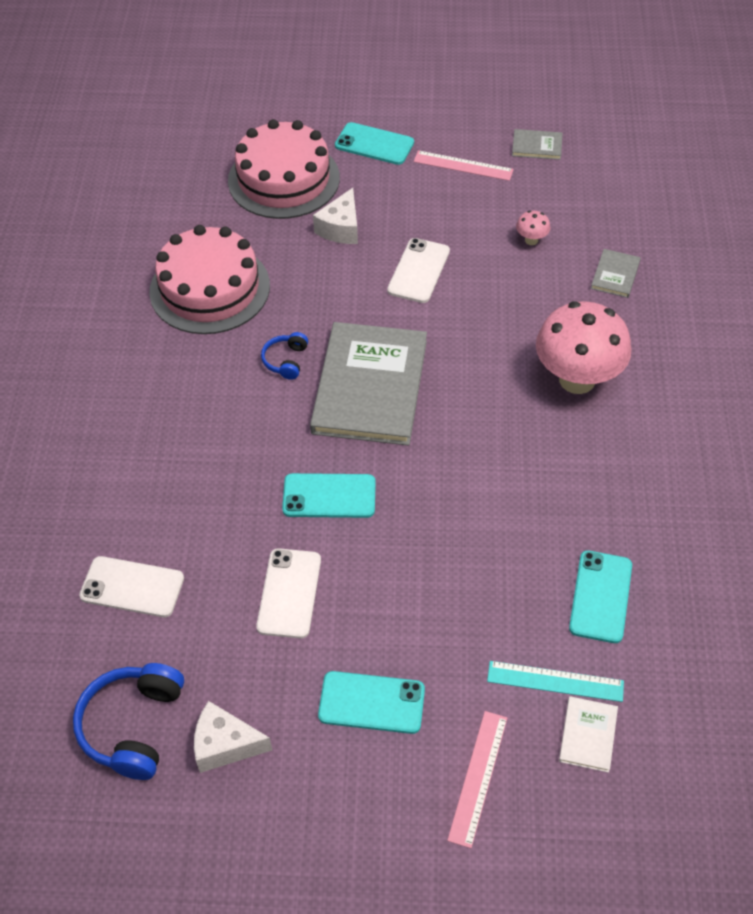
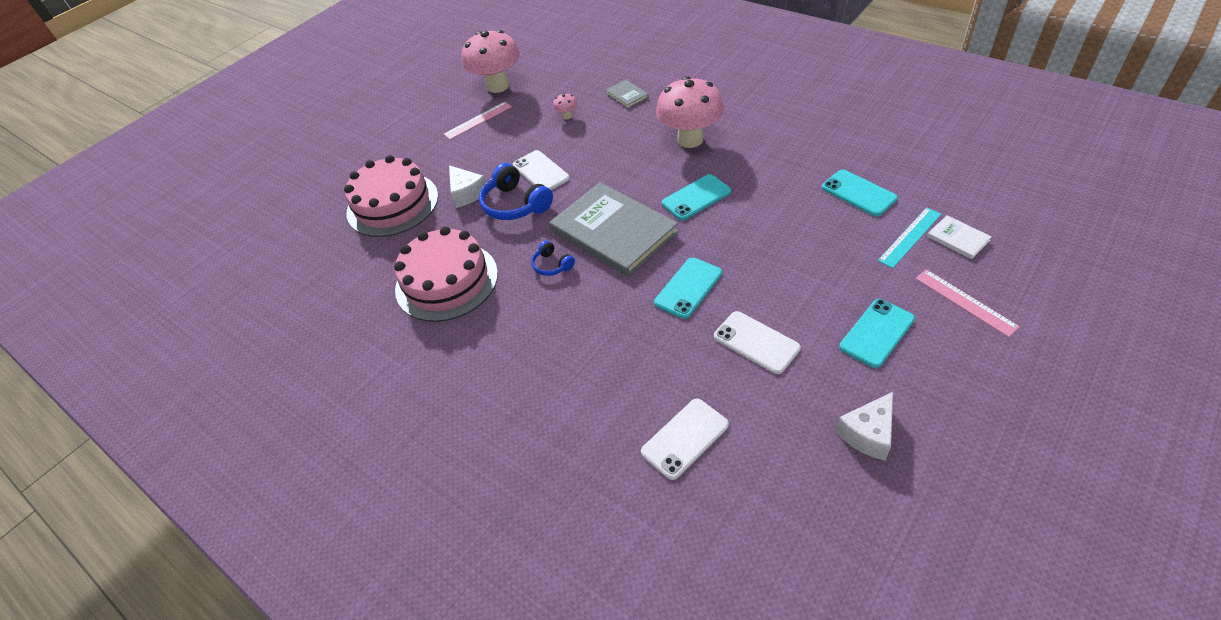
camera: 50 degrees left, 5 degrees down
(133, 726) = (818, 490): blue headphones -> blue headphones (515, 204)
(374, 144) = (414, 151): turquoise phone -> turquoise phone (696, 197)
(537, 146) = (498, 86): grey book -> pink mushroom

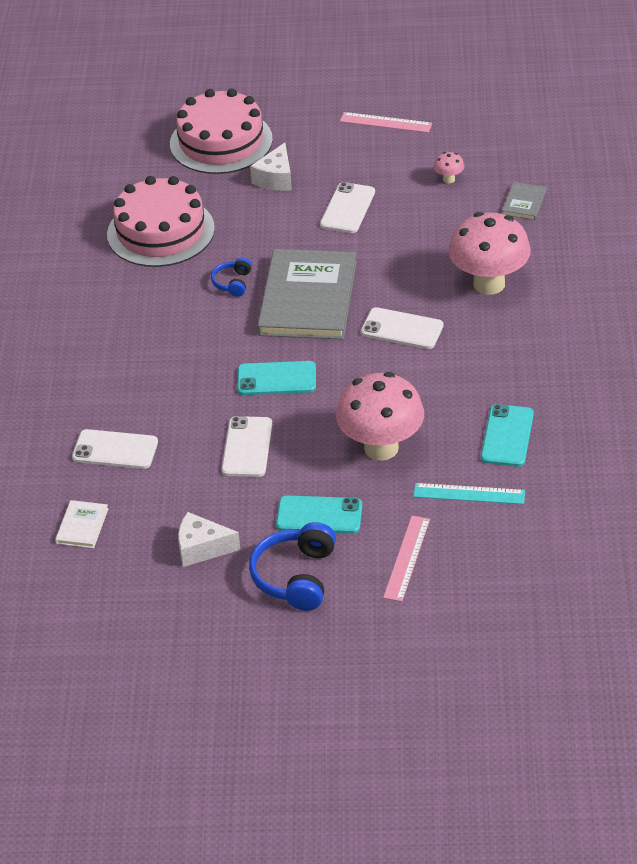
camera: 50 degrees right, 5 degrees down
(498, 86) = (453, 103): pink mushroom -> pink mushroom (381, 448)
(515, 204) = (288, 217): blue headphones -> blue headphones (295, 577)
(696, 197) = (402, 329): turquoise phone -> white phone
(958, 238) = (495, 527): white book -> white book (82, 526)

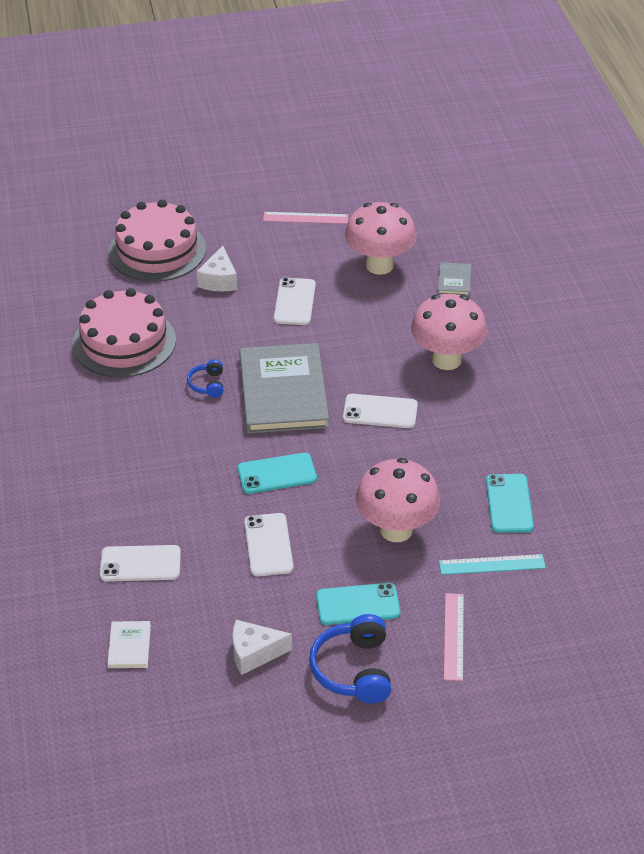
camera: 15 degrees left, 0 degrees up
(449, 179) = (379, 265): pink mushroom -> pink mushroom, size x2.48

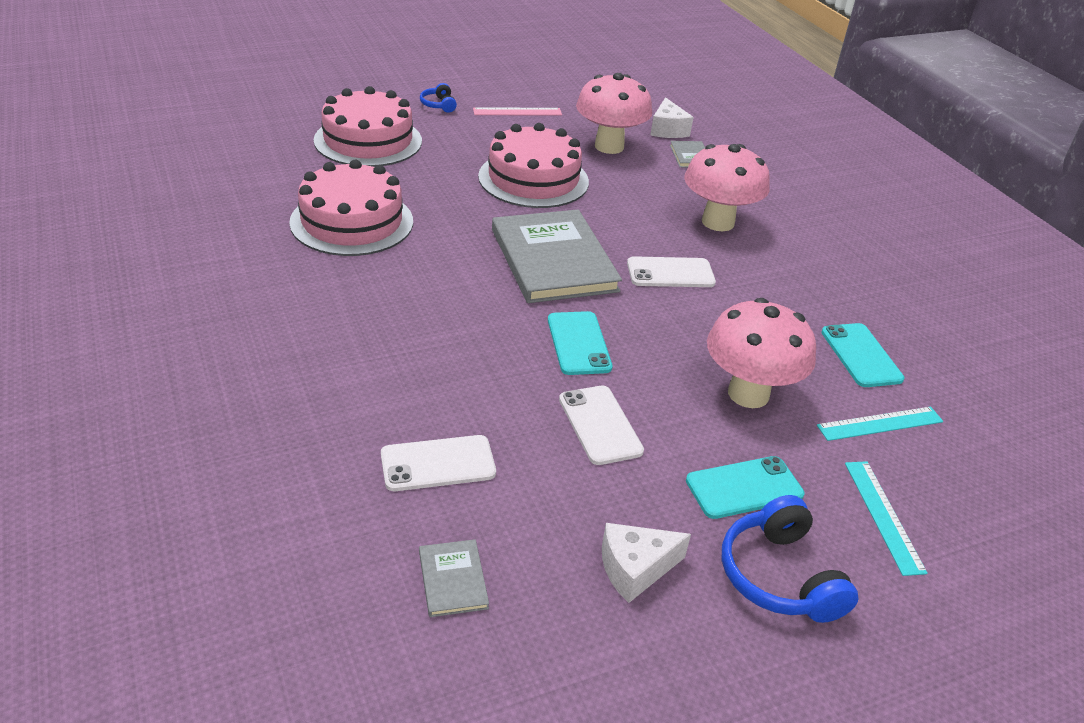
camera: 15 degrees left, 5 degrees down
(129, 646) = (453, 580): white book -> grey book
(207, 384) = (463, 257): blue headphones -> blue headphones (438, 105)
(219, 280) = (444, 163): white cheese -> white cheese (667, 130)
(277, 474) = (579, 343): turquoise phone -> turquoise phone turned 75 degrees counterclockwise
(294, 302) = (533, 179): white phone -> pink cake
(453, 636) = (883, 516): pink ruler -> turquoise ruler

